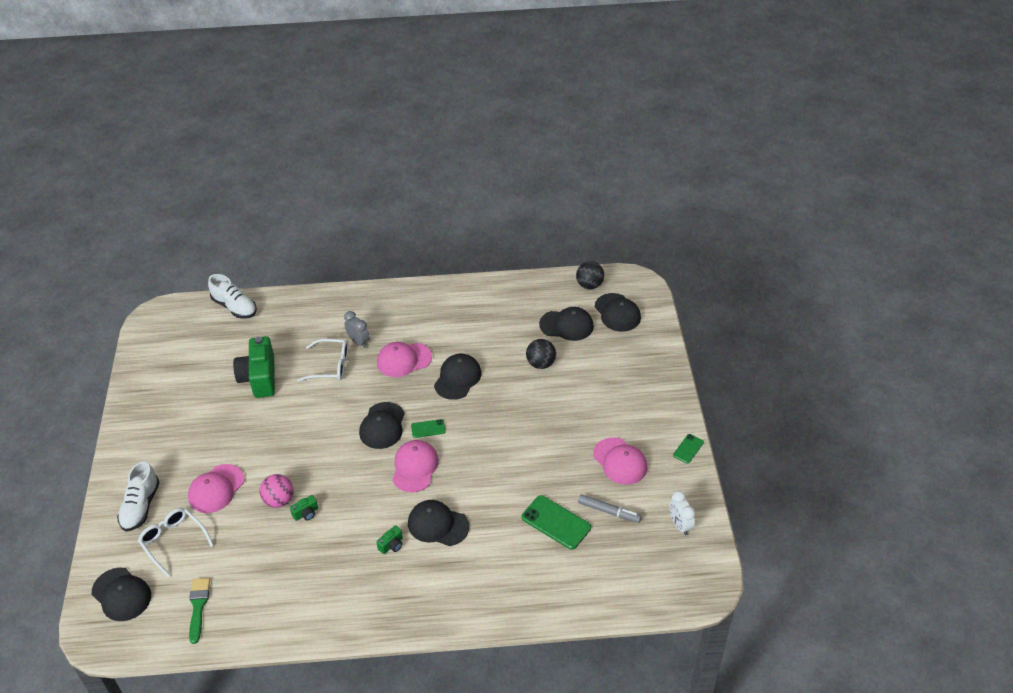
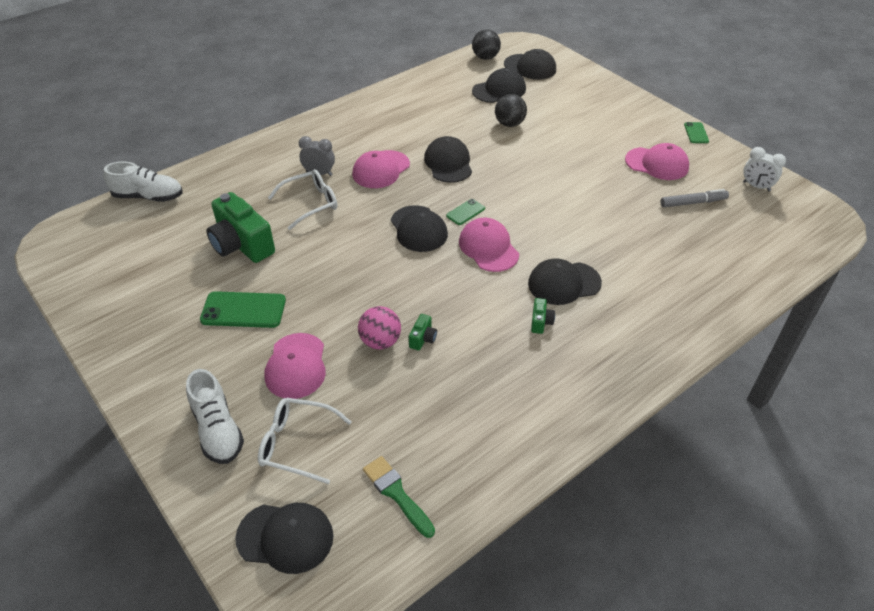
camera: 35 degrees left, 0 degrees up
(556, 522) = (662, 231): green phone -> green phone (243, 310)

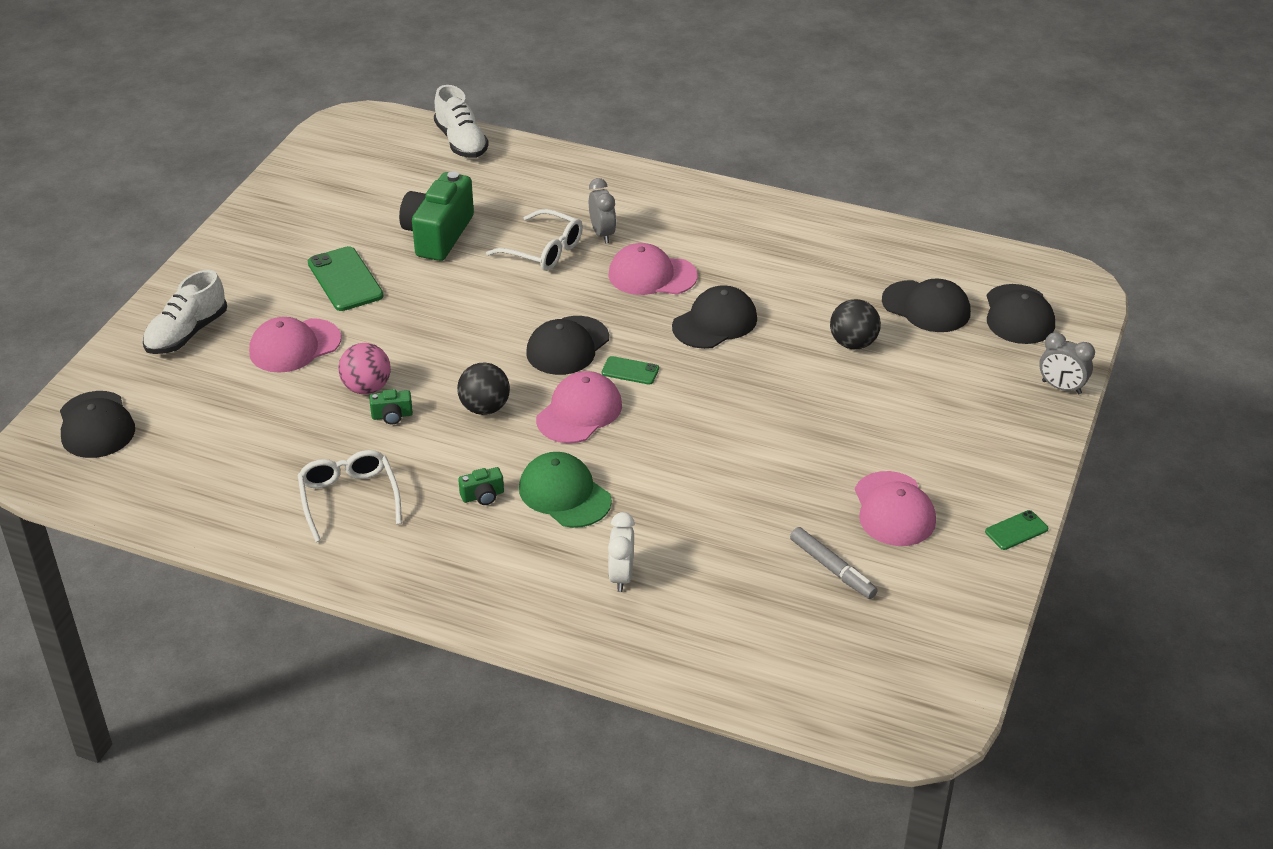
camera: 60 degrees right, 5 degrees down
(296, 444) = (200, 387): white glasses -> white glasses (349, 498)
(396, 493) = (180, 474): green brush -> none
(485, 57) = (997, 266): black ball -> black ball (485, 408)
(564, 283) = (564, 494): black cap -> green cap
(596, 78) = (1061, 387): none -> grey clock
(756, 186) = (934, 627): white clock -> white clock (621, 576)

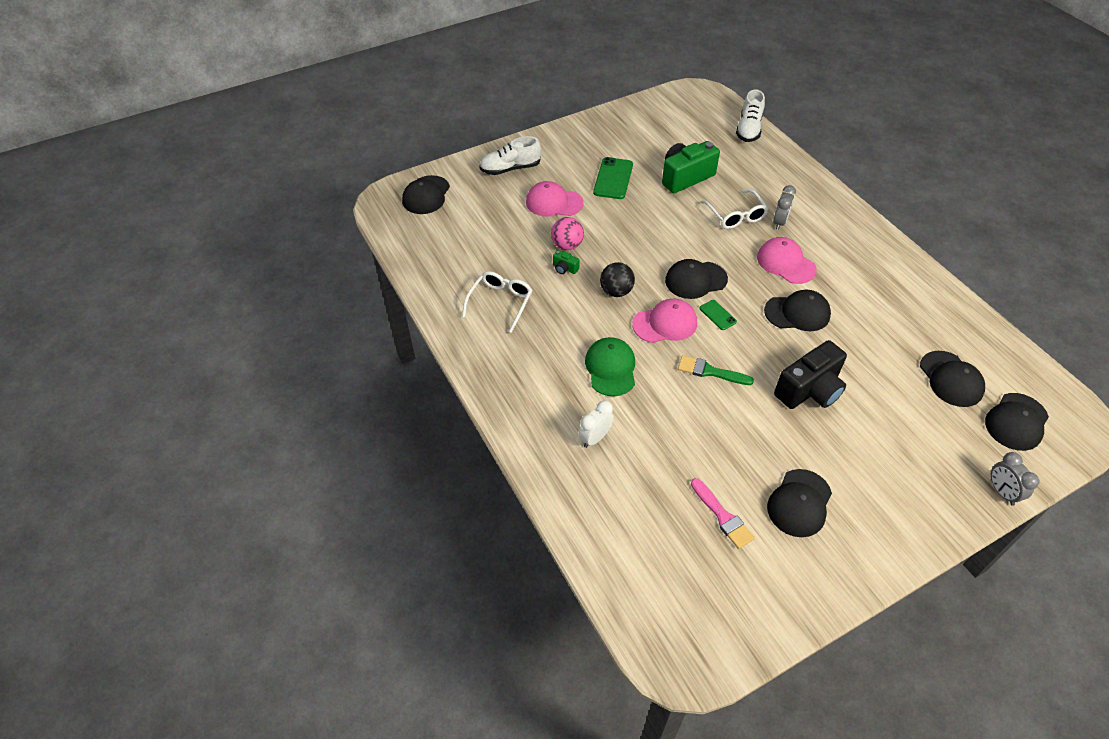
camera: 40 degrees right, 10 degrees up
(483, 496) = (567, 342): green camera -> none
(680, 434) = (710, 371): none -> green brush
(801, 395) = (809, 390): none -> black camera
(832, 569) = (722, 516): grey marker -> pink brush
(853, 343) = (876, 376): black ball -> none
(894, 509) = (799, 503): pink cap -> black cap
(1016, 530) = (872, 572): green phone -> none

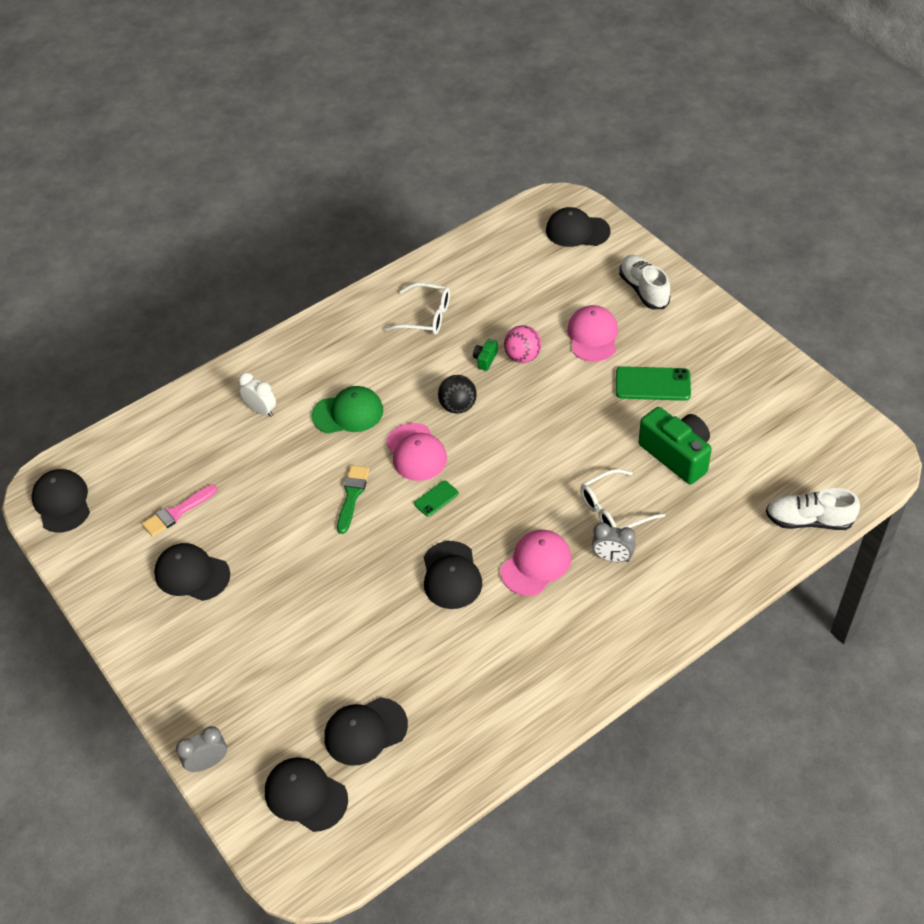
camera: 85 degrees right, 0 degrees up
(695, 280) = (489, 475): black cap -> black cap (62, 502)
(809, 390) = (335, 585): black camera -> none

